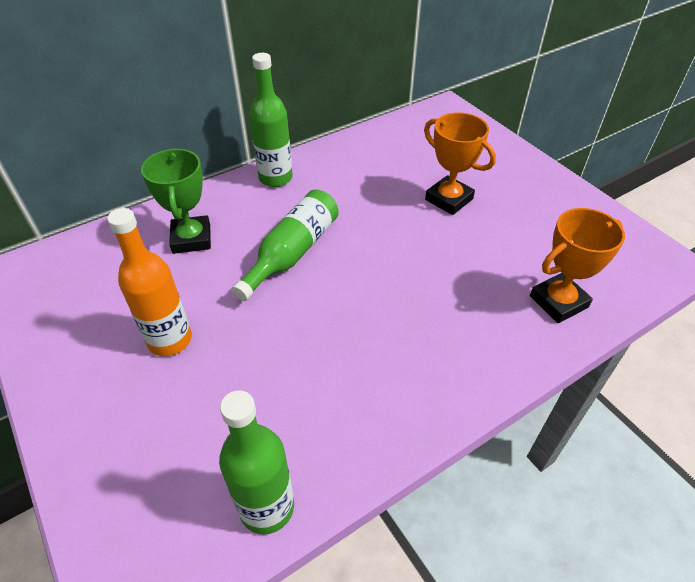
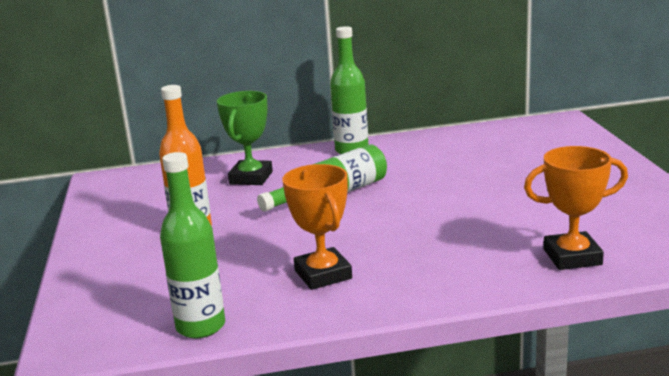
camera: 25 degrees right, 25 degrees down
(449, 199) = (512, 180): orange trophy -> orange trophy (323, 274)

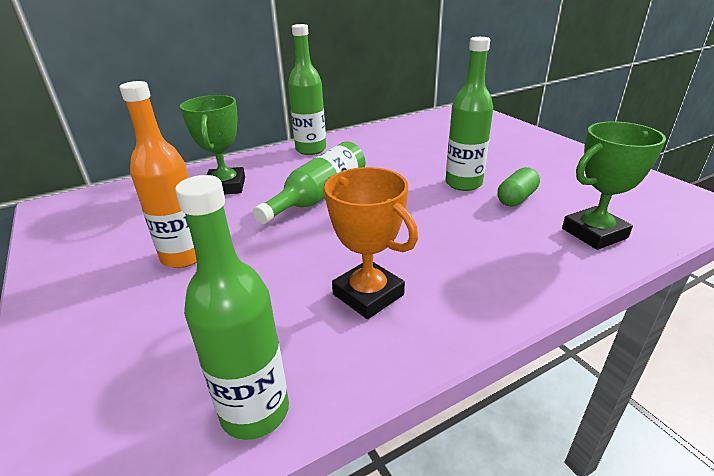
camera: 20 degrees left, 10 degrees up
(483, 199) = (463, 183): none -> green bottle
(525, 219) = (516, 198): none -> green capsule
(572, 257) = (594, 233): orange trophy -> green trophy

